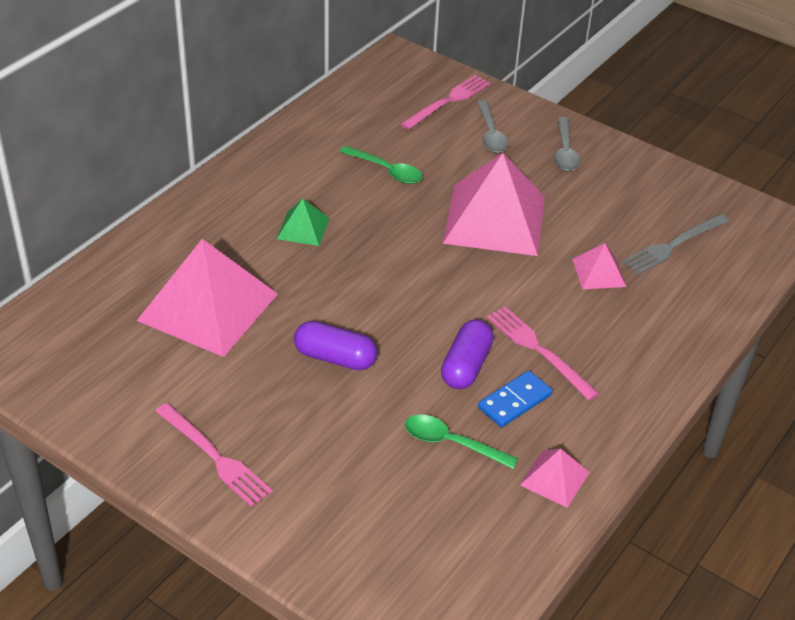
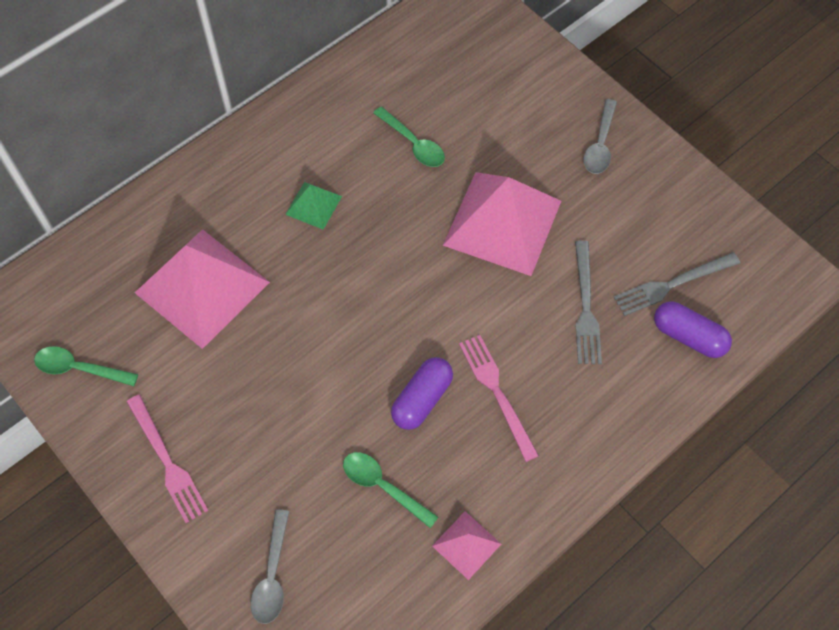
camera: 15 degrees right, 20 degrees up
(94, 391) = (80, 368): none -> green spoon
(335, 358) = (303, 368): purple capsule -> purple capsule (688, 336)
(448, 101) = (500, 60): pink fork -> none
(491, 134) = (531, 110): grey spoon -> grey spoon (272, 575)
(515, 401) = (456, 449): blue domino -> none
(599, 272) = (585, 307): pink pyramid -> grey fork

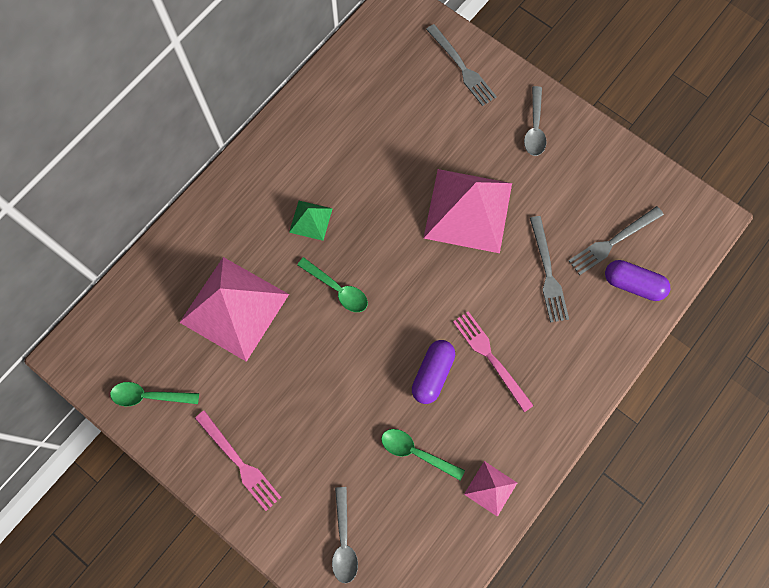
camera: 10 degrees left, 10 degrees up
(413, 143) = (382, 151): green spoon -> green spoon (337, 289)
(526, 67) = (461, 67): none -> grey fork

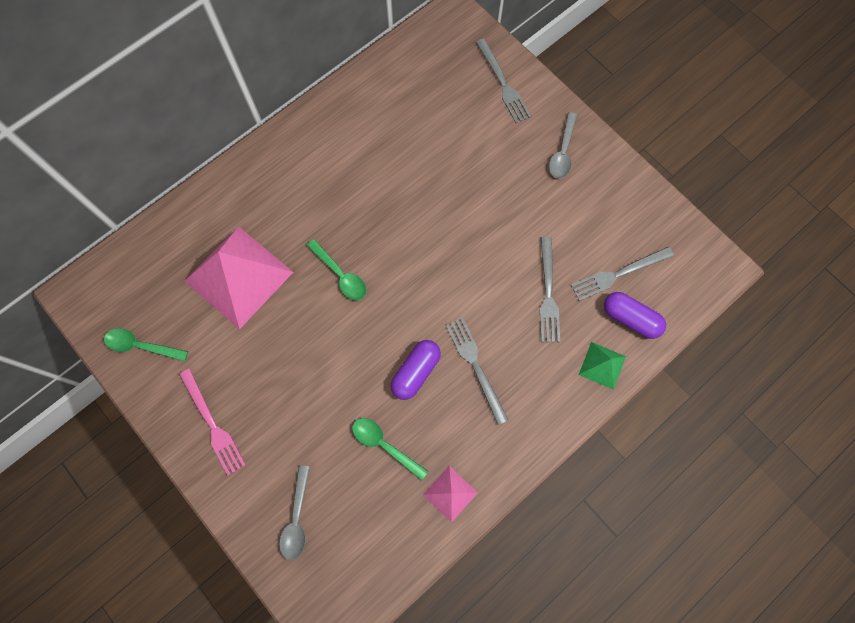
camera: 10 degrees right, 0 degrees up
(311, 220) = (328, 205): green pyramid -> green pyramid (602, 365)
(468, 210) = (482, 220): pink pyramid -> none
(491, 358) = (476, 366): pink fork -> grey fork

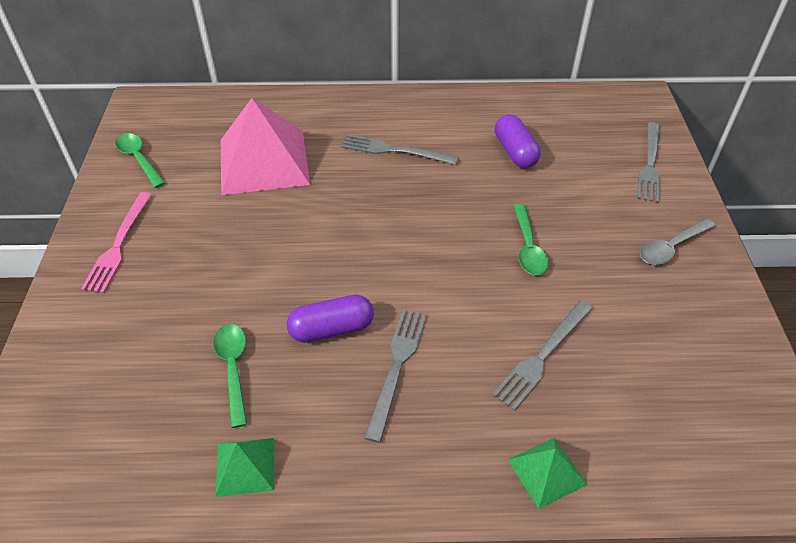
camera: 40 degrees right, 25 degrees down
(297, 518) = (88, 368): grey spoon -> none
(340, 275) = (347, 210): green spoon -> green spoon (528, 247)
(450, 493) = (245, 466): pink pyramid -> green pyramid
(618, 274) = (649, 393): grey fork -> grey fork (395, 150)
(630, 318) = (627, 448): purple capsule -> purple capsule (515, 152)

